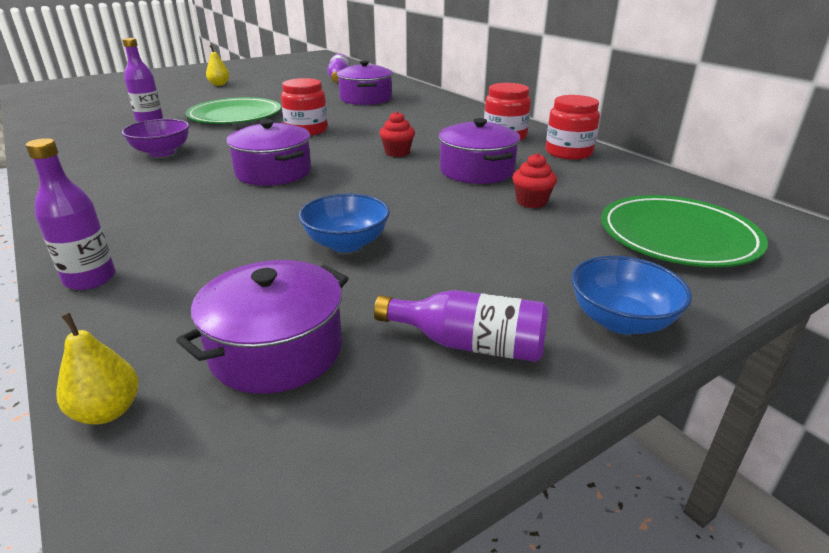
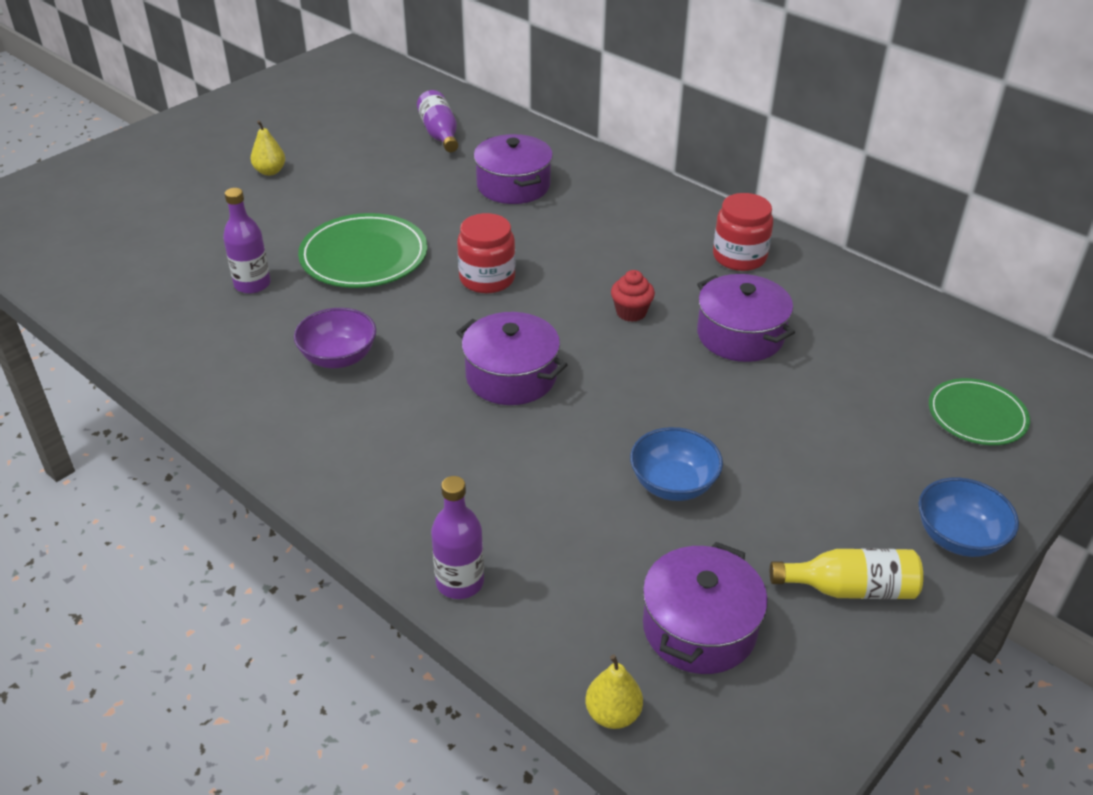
camera: 15 degrees left, 10 degrees up
(469, 344) = (850, 589): purple bottle -> yellow bottle
(531, 202) = (822, 384): red cupcake -> none
(568, 152) = (825, 282): red jar -> none
(677, 236) = (977, 415): green plate -> green plate, size x0.65

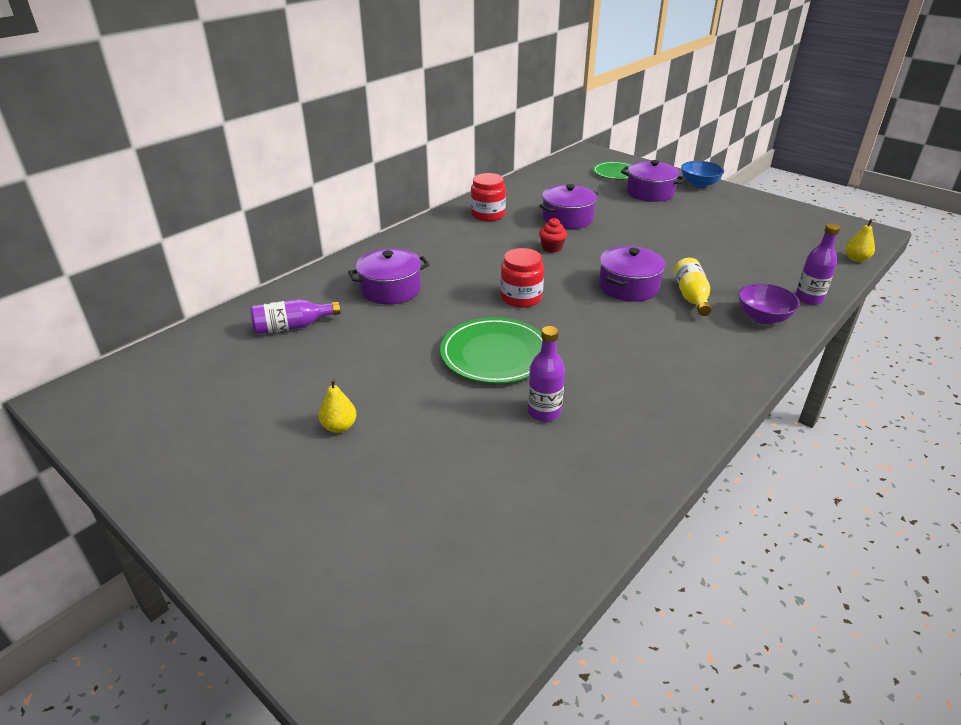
camera: 90 degrees left, 5 degrees down
(338, 357) = (631, 355): purple bowl -> purple bowl (763, 317)
(673, 484) = (700, 241): blue bowl -> none
(699, 628) = (791, 238): purple pot -> purple pot (650, 193)
(850, 589) = (744, 207): yellow bottle -> yellow bottle (691, 297)

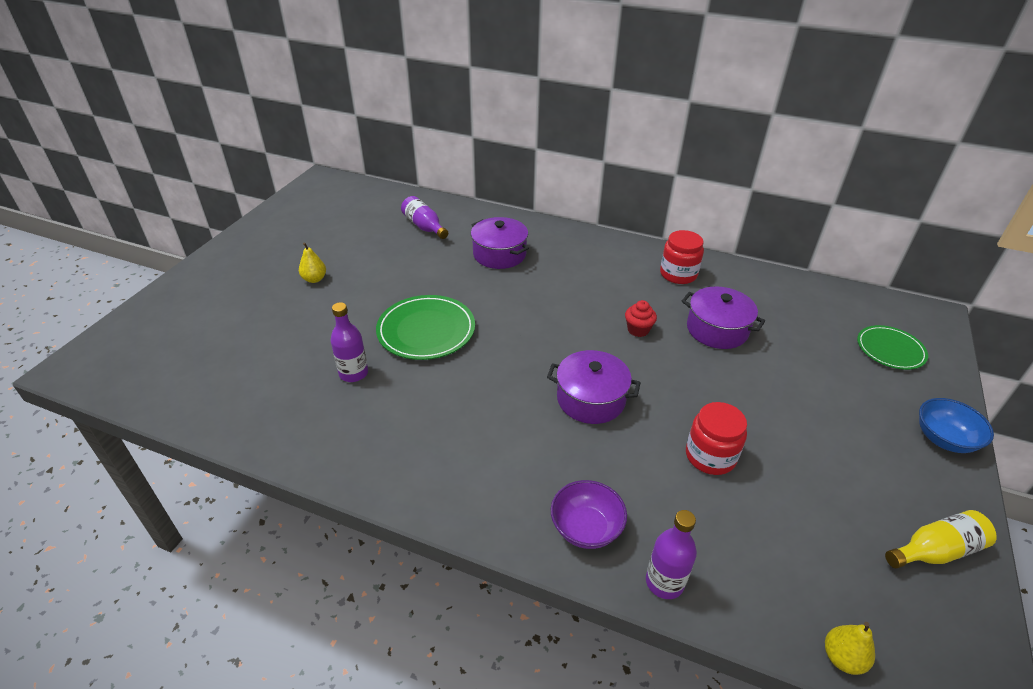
camera: 70 degrees right, 5 degrees up
(521, 297) = (526, 327): red jar -> red jar (710, 456)
(650, 193) = (859, 389): purple pot -> none
(691, 297) = (599, 455): yellow bottle -> yellow bottle (935, 550)

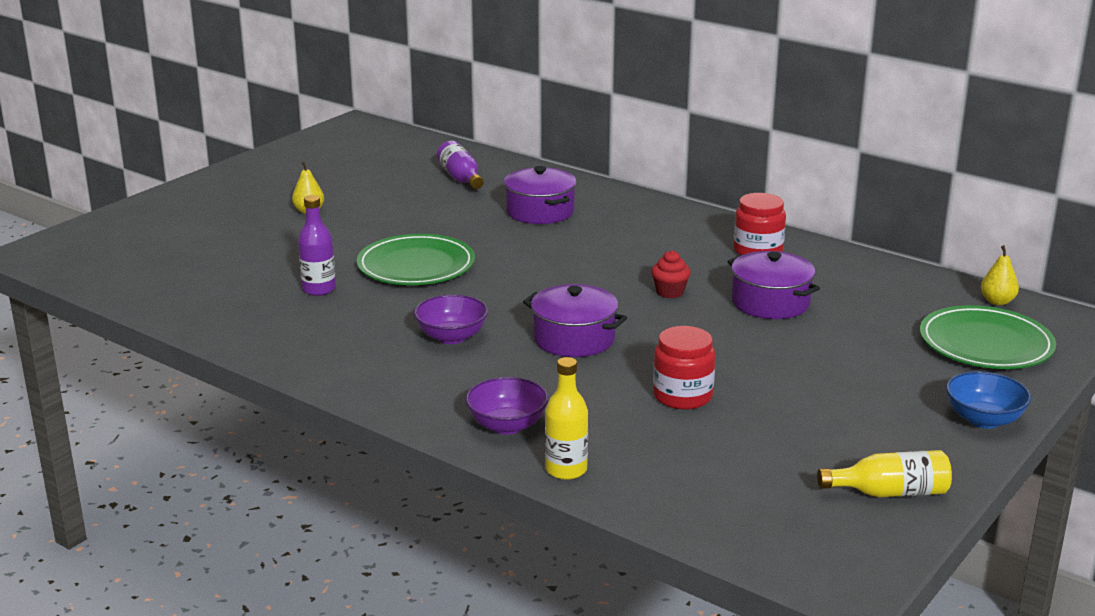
camera: 15 degrees right, 15 degrees down
(490, 415) = (451, 337): none -> purple bowl
(664, 582) = (566, 470): purple bottle -> yellow bottle
(842, 658) = (718, 540): yellow pear -> yellow pear (997, 301)
(890, 350) = (985, 344): green plate -> green plate, size x1.54

